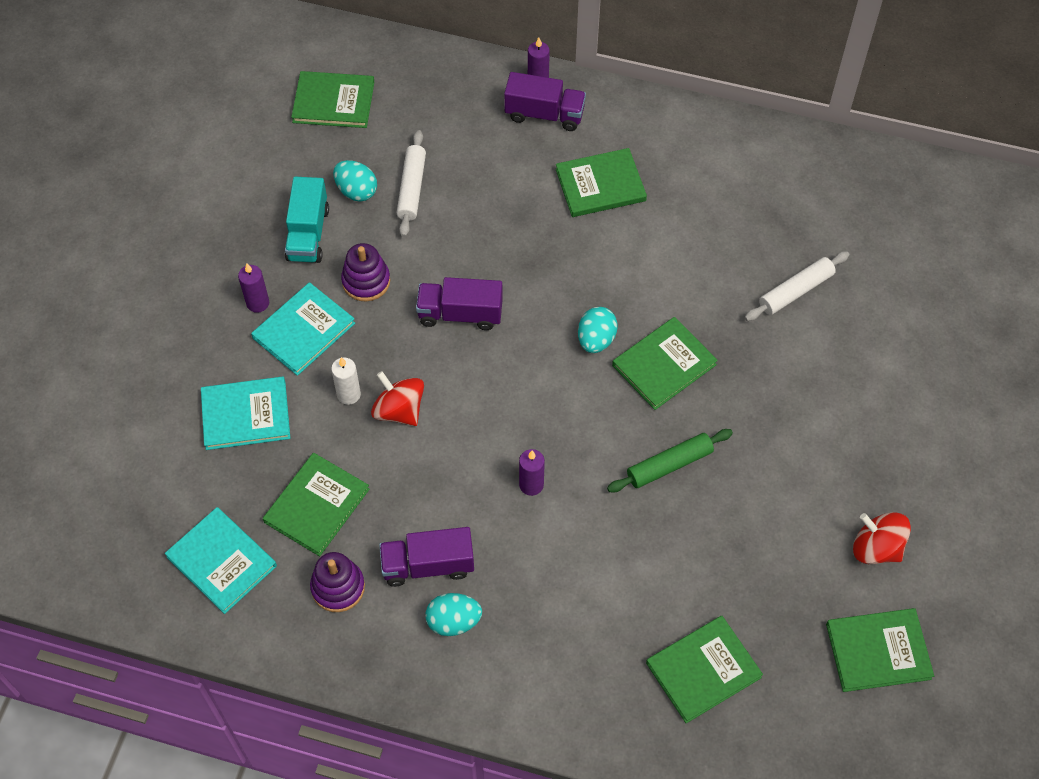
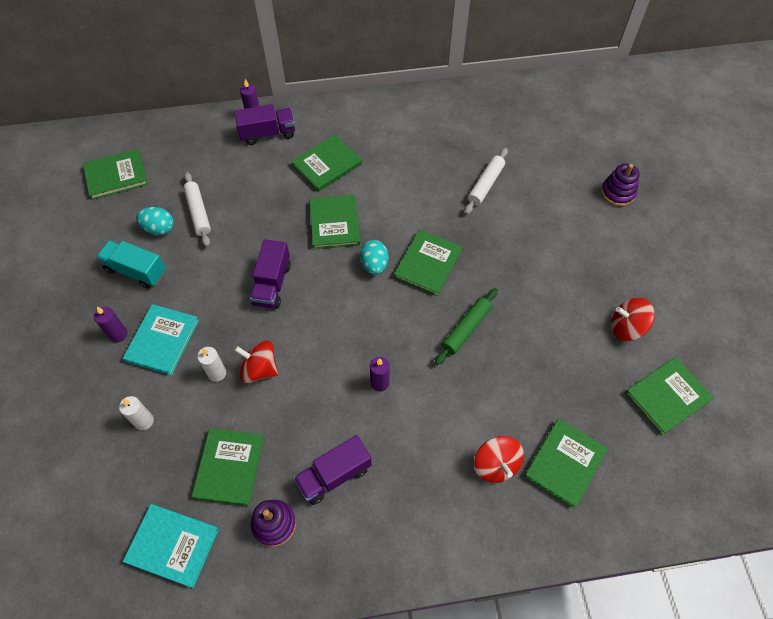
camera: 25 degrees left, 0 degrees up
(246, 415) = (144, 421): turquoise book -> white candle
(308, 234) = (136, 271): turquoise truck -> turquoise truck turned 135 degrees clockwise
(366, 281) = (194, 287): purple stacking toy -> purple stacking toy (617, 193)
(453, 621) = (373, 510): turquoise egg -> none
(460, 314) = (272, 284): purple truck -> purple truck turned 60 degrees counterclockwise
(572, 267) = (334, 223): none -> green book
(619, 635) = (496, 465): none -> red spinning top

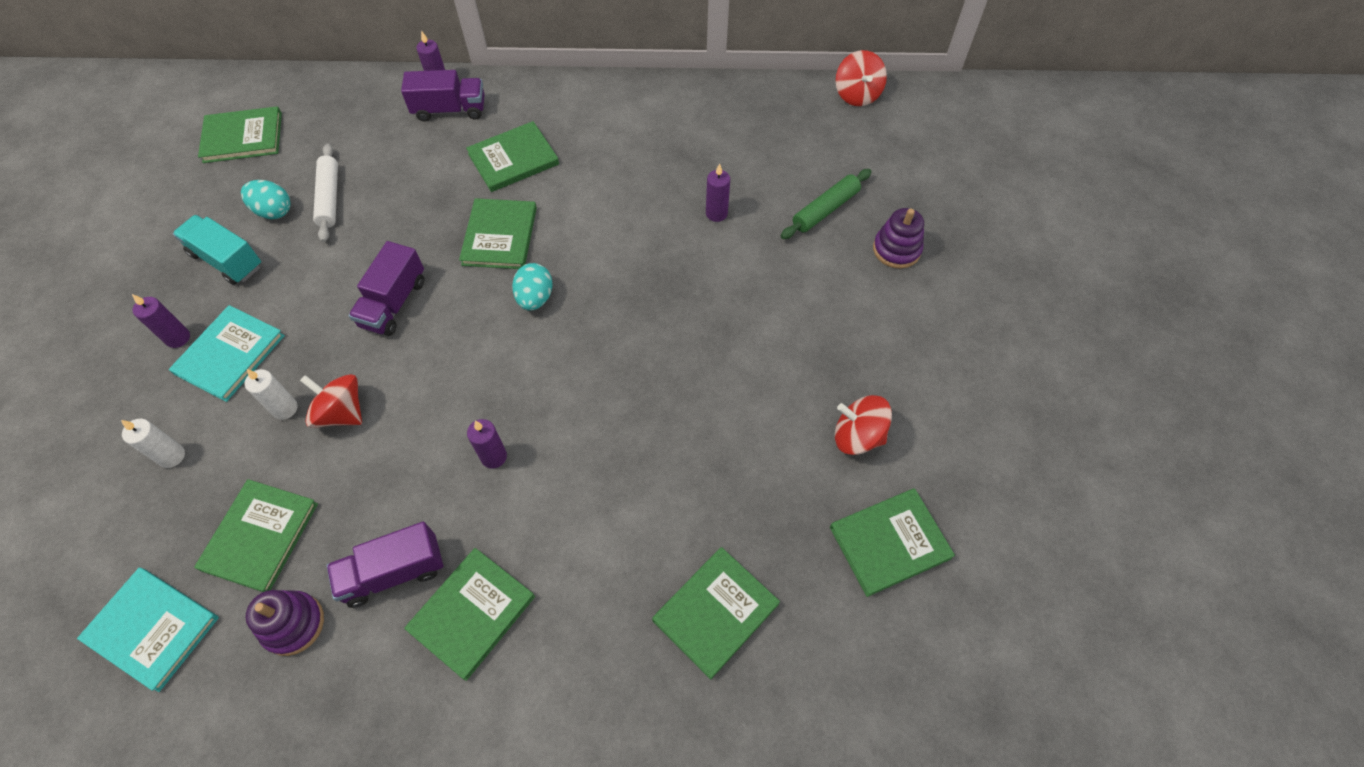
camera: 10 degrees right, 0 degrees up
(428, 264) = (607, 307): green book -> green book (472, 613)
(466, 329) = (632, 402): green rolling pin -> green rolling pin (825, 210)
(485, 185) = (716, 213): white rolling pin -> purple candle
(496, 465) = (618, 597): red spinning top -> red spinning top (857, 95)

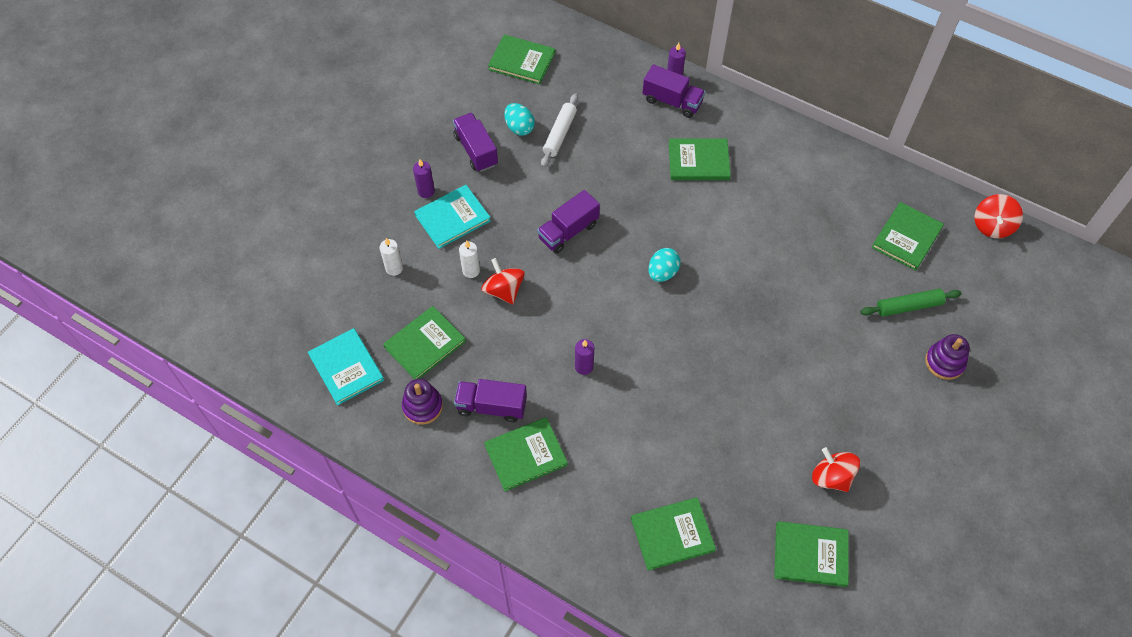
camera: 30 degrees right, 0 degrees up
(227, 260) = (476, 150): turquoise truck -> purple truck
(500, 236) = (660, 216): green book -> green book (906, 238)
(716, 213) = (824, 271): purple candle -> none

